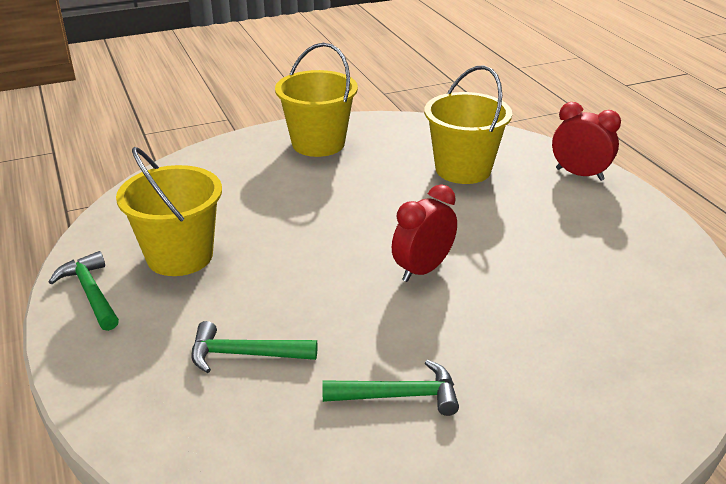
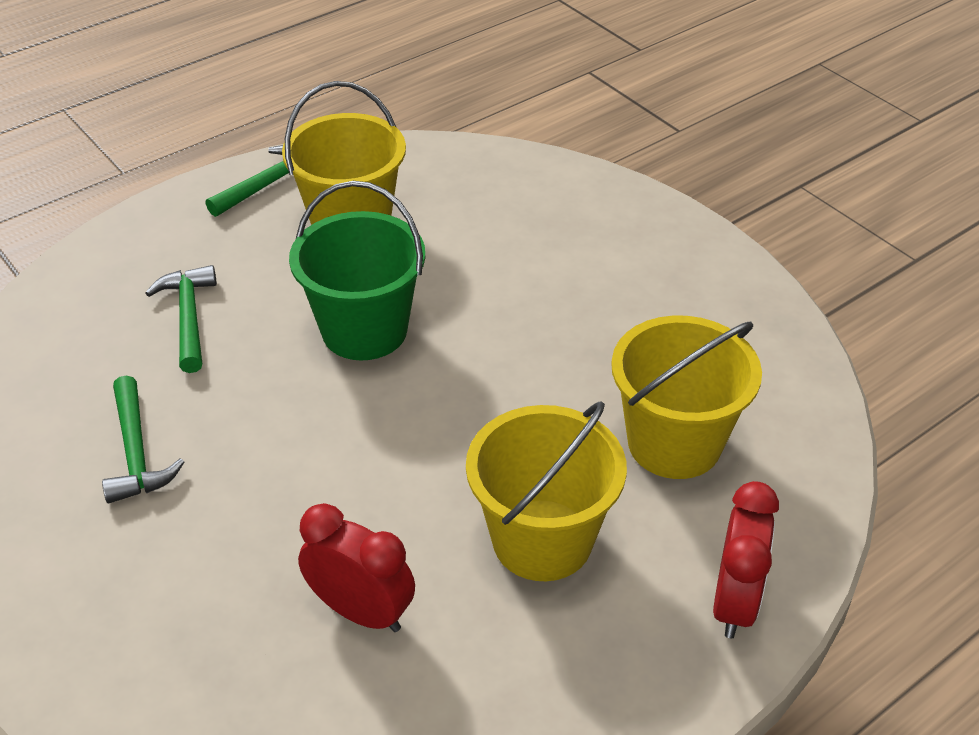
camera: 75 degrees right, 10 degrees up
(310, 264) = (364, 330): none -> green bucket
(318, 144) = (671, 271): yellow bucket -> yellow bucket (542, 540)
(422, 270) = (383, 436): red clock -> red clock (361, 611)

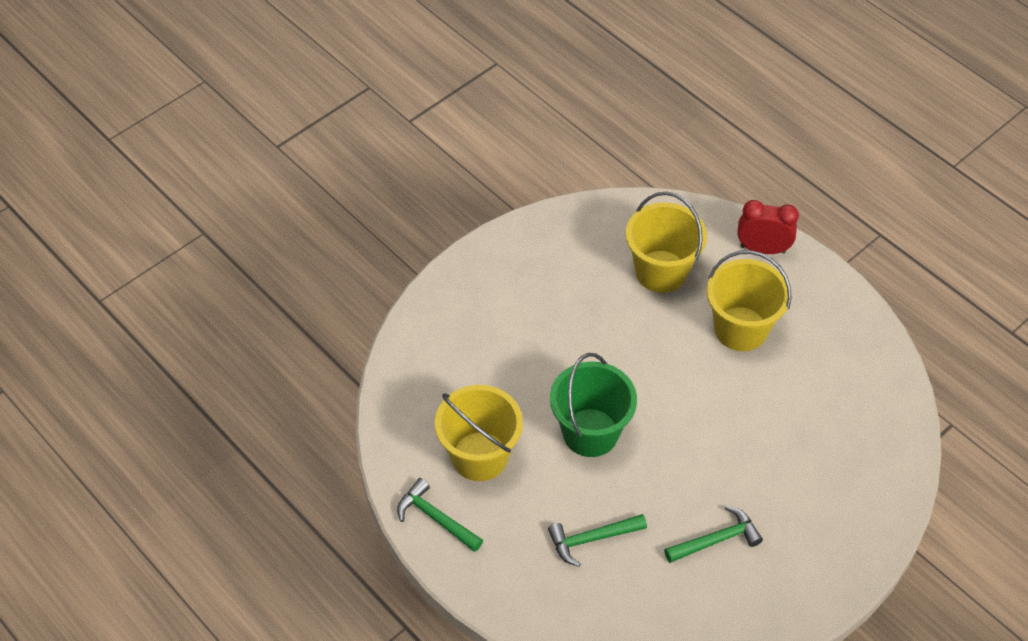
camera: 95 degrees left, 10 degrees up
(361, 611) = (803, 405): red clock -> none

